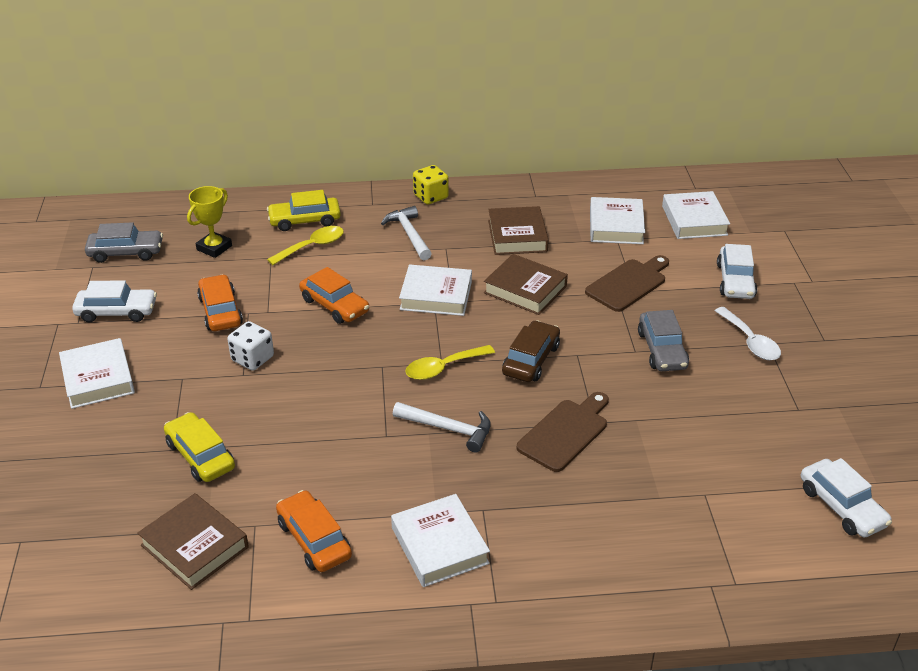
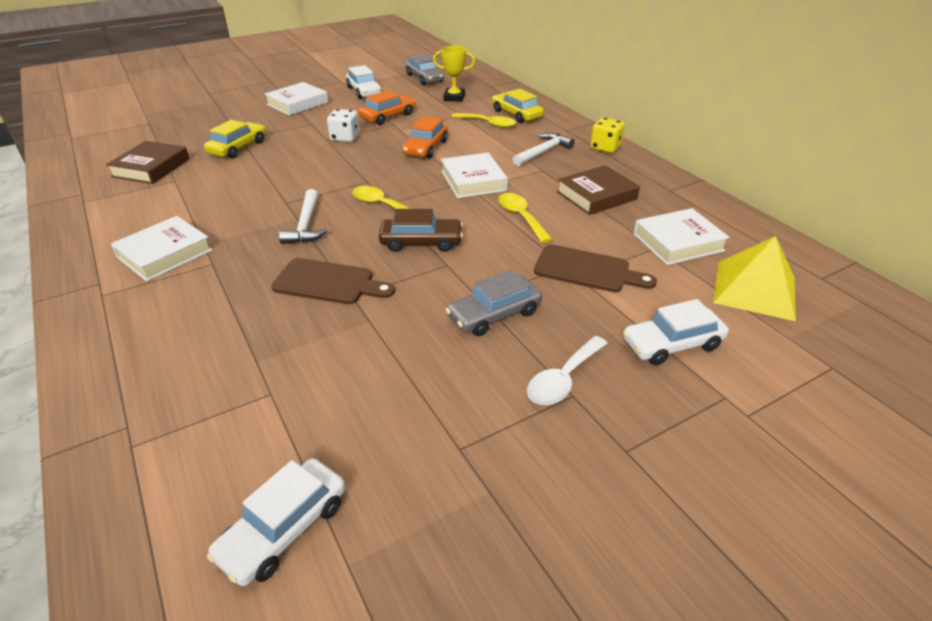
camera: 65 degrees right, 0 degrees up
(314, 539) = (164, 203): orange car -> none
(525, 289) = (520, 217): brown book -> yellow spoon
(694, 220) = (755, 290): white book -> yellow pyramid

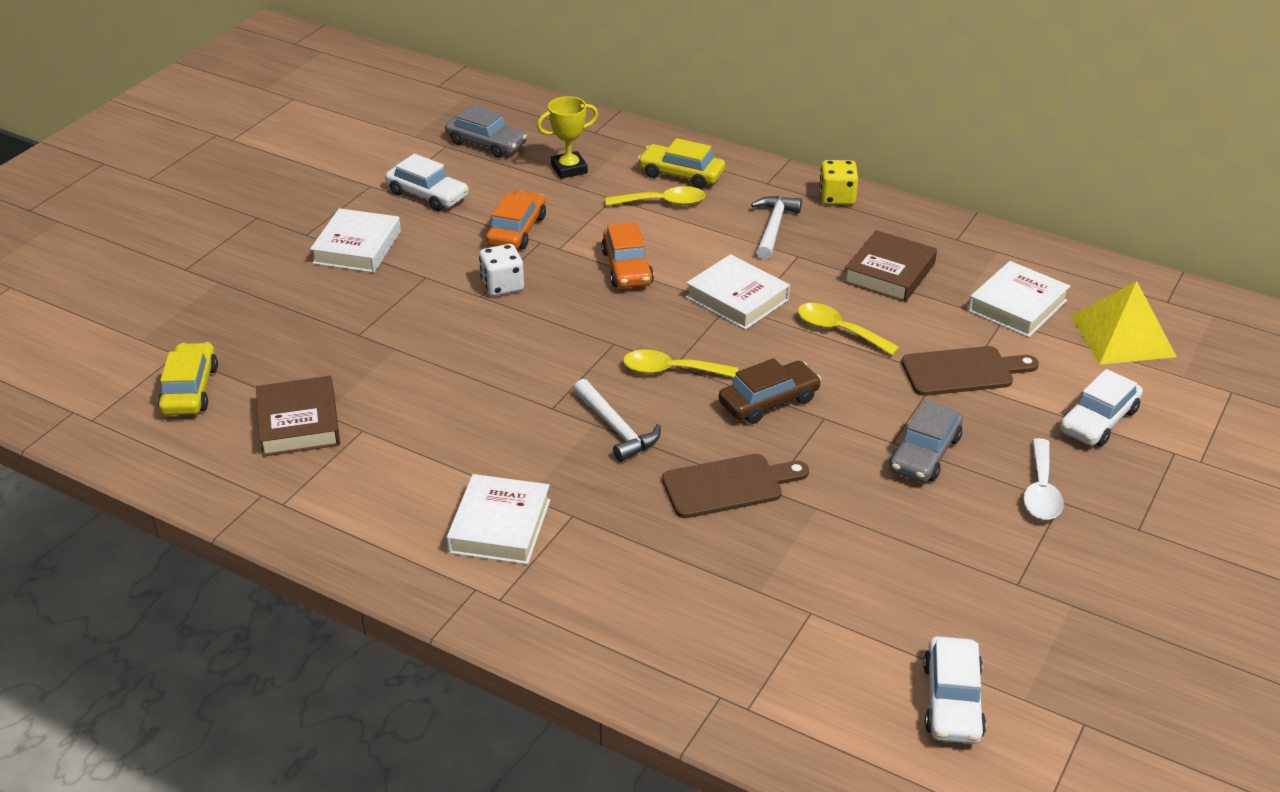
camera: 30 degrees left, 0 degrees up
(238, 148) = (376, 350): yellow car -> yellow car (190, 390)

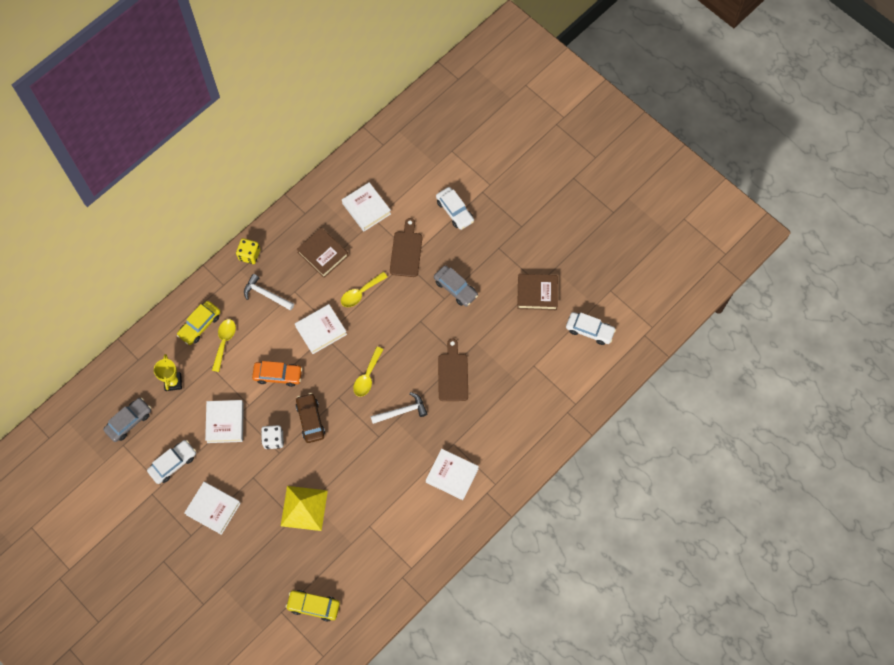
camera: 75 degrees left, 30 degrees up
(299, 423) = (355, 555): brown book -> brown book (537, 293)
(517, 230) = (225, 422): orange car -> white book
(769, 401) = (402, 340): brown car -> brown car (310, 420)
(1041, 491) = (490, 252): white spoon -> none
(1123, 336) = (402, 175): yellow pyramid -> yellow pyramid (304, 508)

